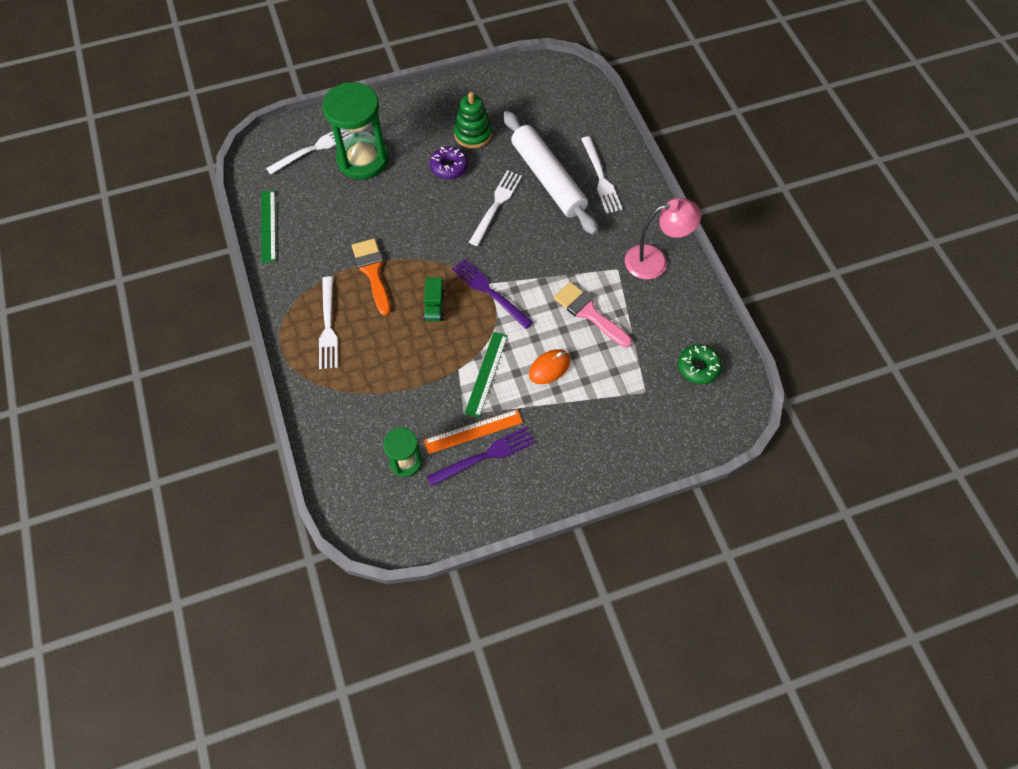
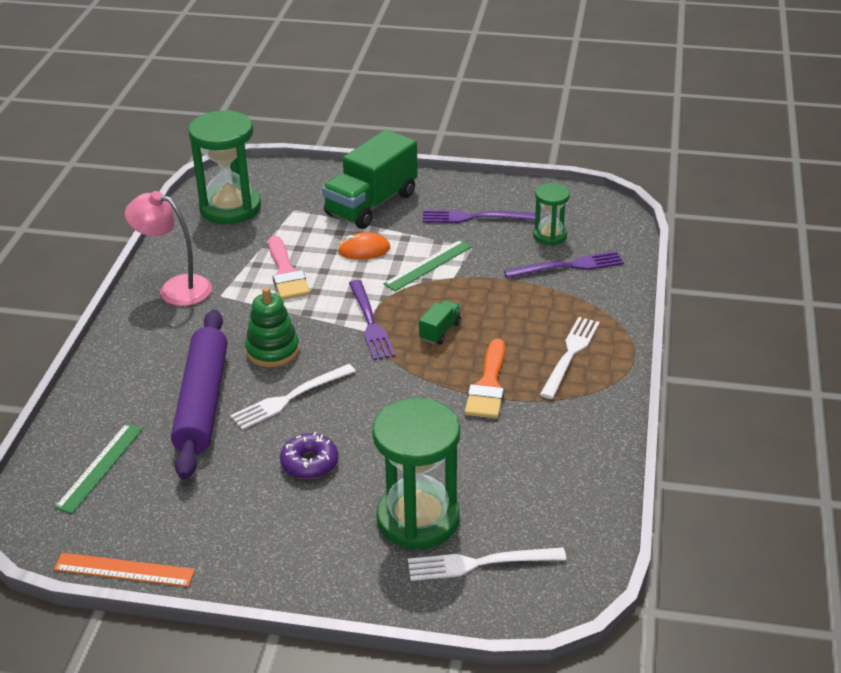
camera: 150 degrees left, 25 degrees down
(268, 226) = (596, 484): green ruler -> green ruler (100, 467)
(371, 427) = (568, 266): none -> purple fork
(473, 134) = (243, 492): green stacking toy -> green stacking toy (272, 351)
(473, 431) = (472, 234): orange ruler -> orange ruler (124, 569)
(548, 179) = (202, 402): white rolling pin -> purple rolling pin
(585, 431) = (371, 204): none -> green truck
(600, 178) = (141, 380): white fork -> none
(698, 367) = (230, 208): green donut -> green hourglass

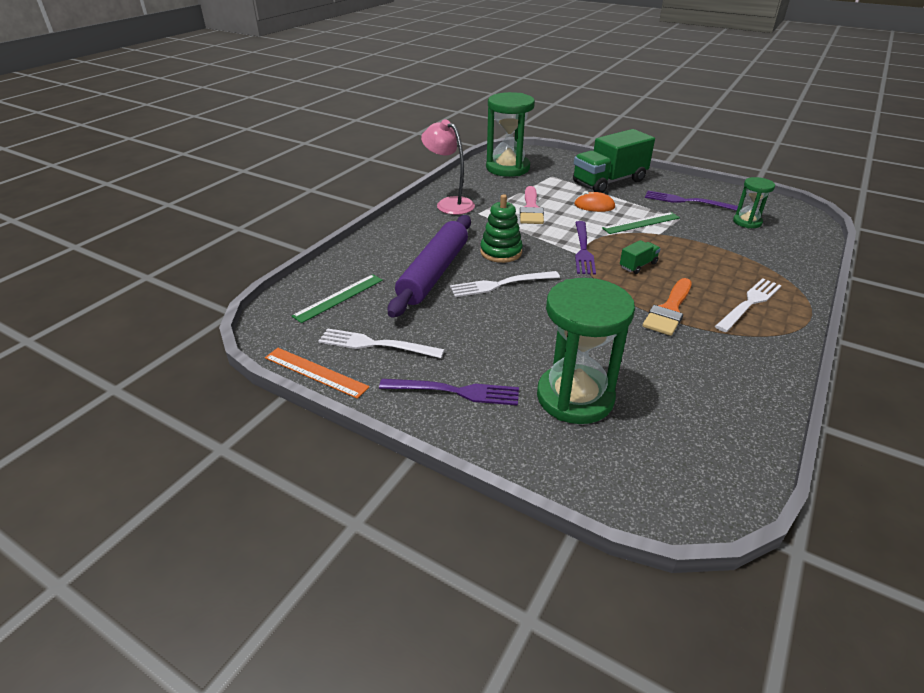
camera: 20 degrees right, 0 degrees up
(309, 463) = (497, 332): purple donut -> none
(479, 563) = (622, 451): white fork -> white fork (376, 344)
(568, 266) = (759, 244): purple fork -> purple fork (455, 391)

